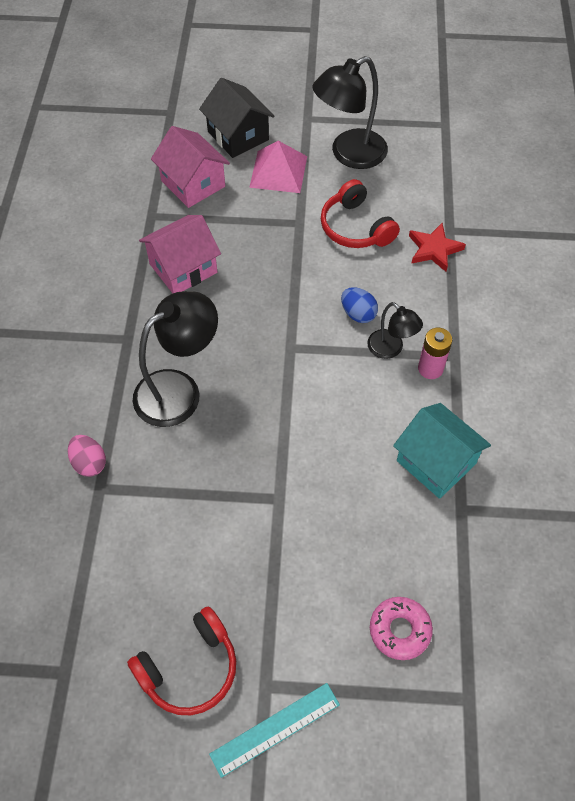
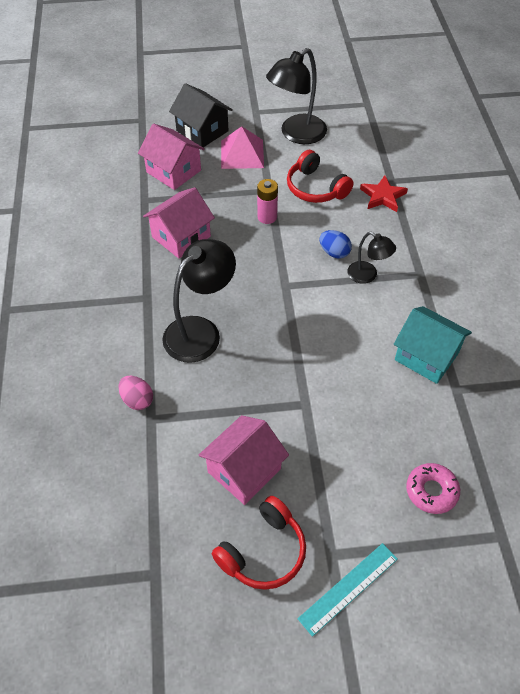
camera: 10 degrees left, 5 degrees down
(190, 568) = (244, 470): none -> pink house
(430, 368) = (403, 286): pink battery -> pink battery (267, 217)

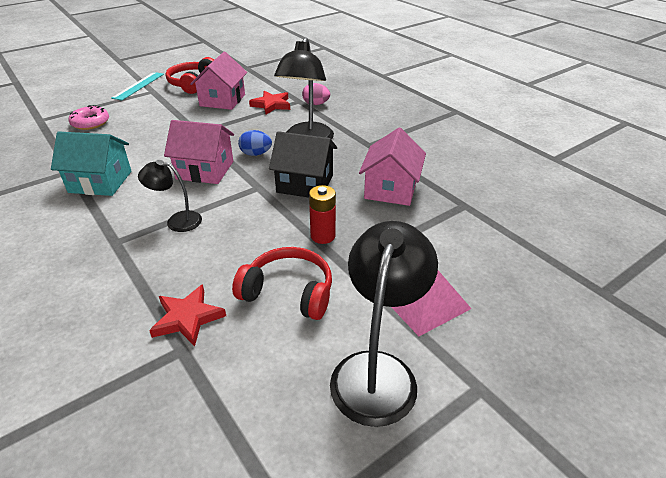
camera: 150 degrees right, 15 degrees down
(173, 171) = (475, 243): pink house -> pink house (205, 170)
(190, 425) = (271, 105): none -> red star
(202, 131) = (511, 311): black house -> black house (305, 183)
(267, 217) = (323, 236): pink battery -> red battery
(334, 252) = (224, 229): blue egg -> blue egg (256, 154)

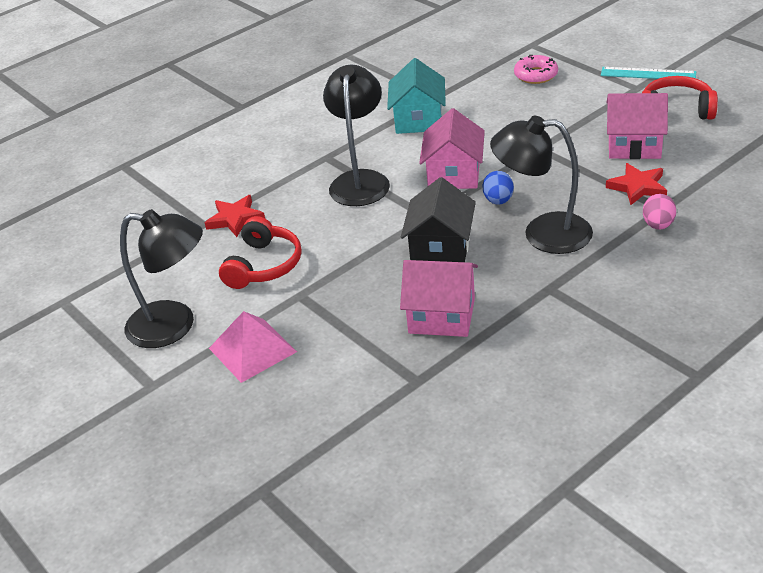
camera: 90 degrees right, 0 degrees up
(177, 221) = (360, 180): black lamp -> black lamp, size x1.81
(323, 236) = (345, 274): red battery -> none

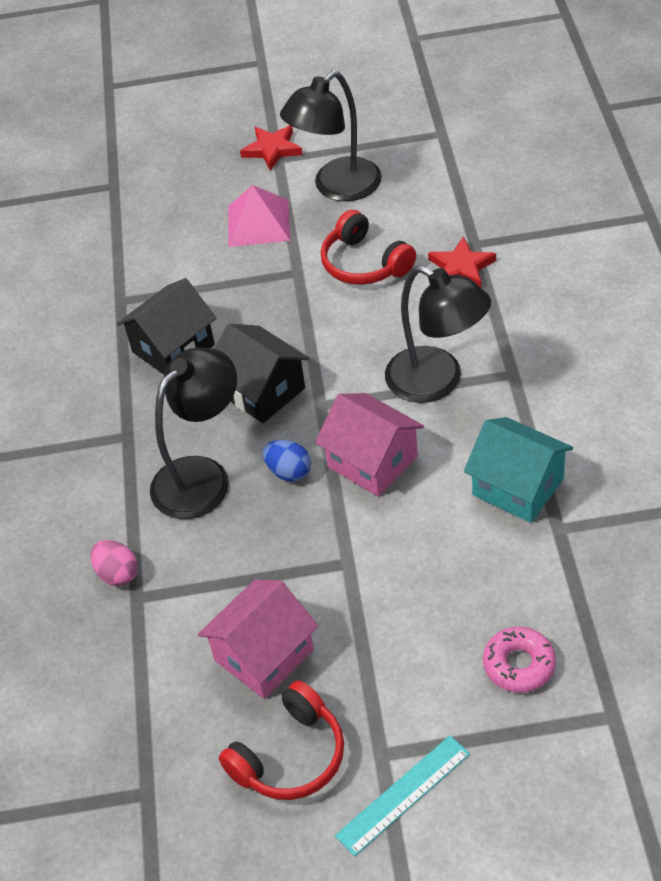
camera: 125 degrees right, 10 degrees up
(441, 316) = (173, 348): pink house -> black house
(637, 187) = (190, 602): red star -> red star (272, 149)

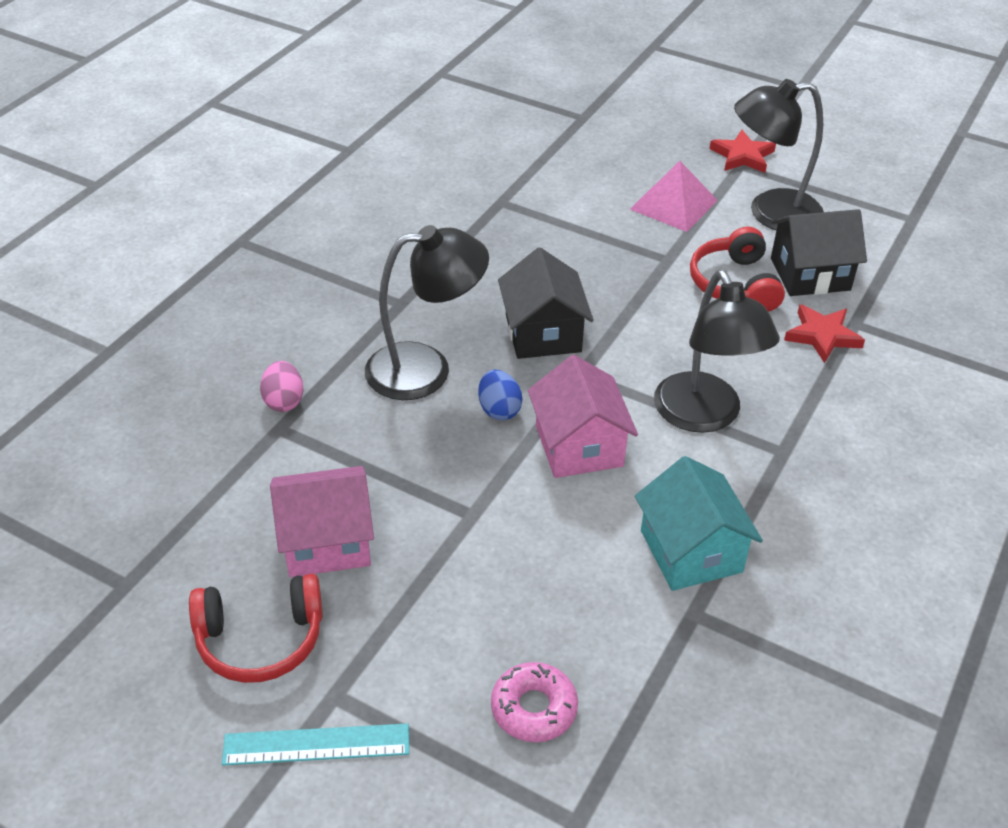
camera: 30 degrees right, 5 degrees down
(173, 348) = (505, 259): black house -> black house (810, 274)

